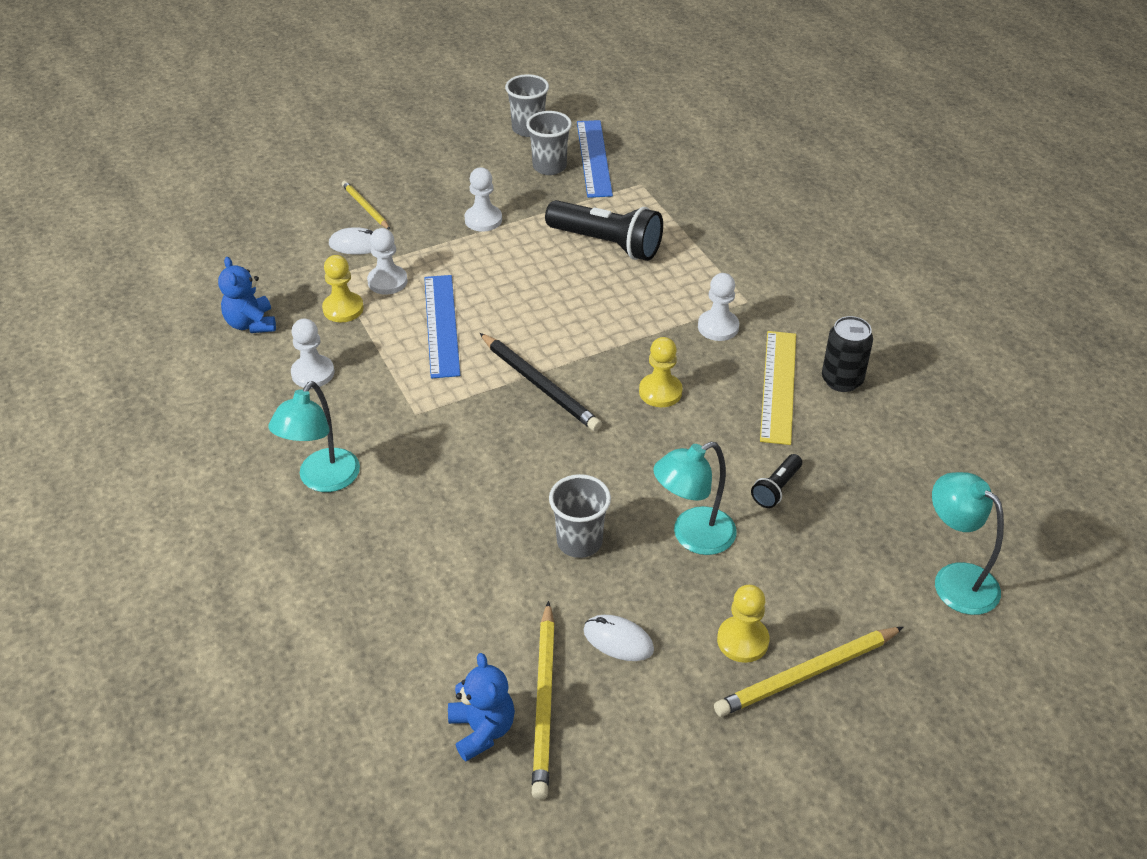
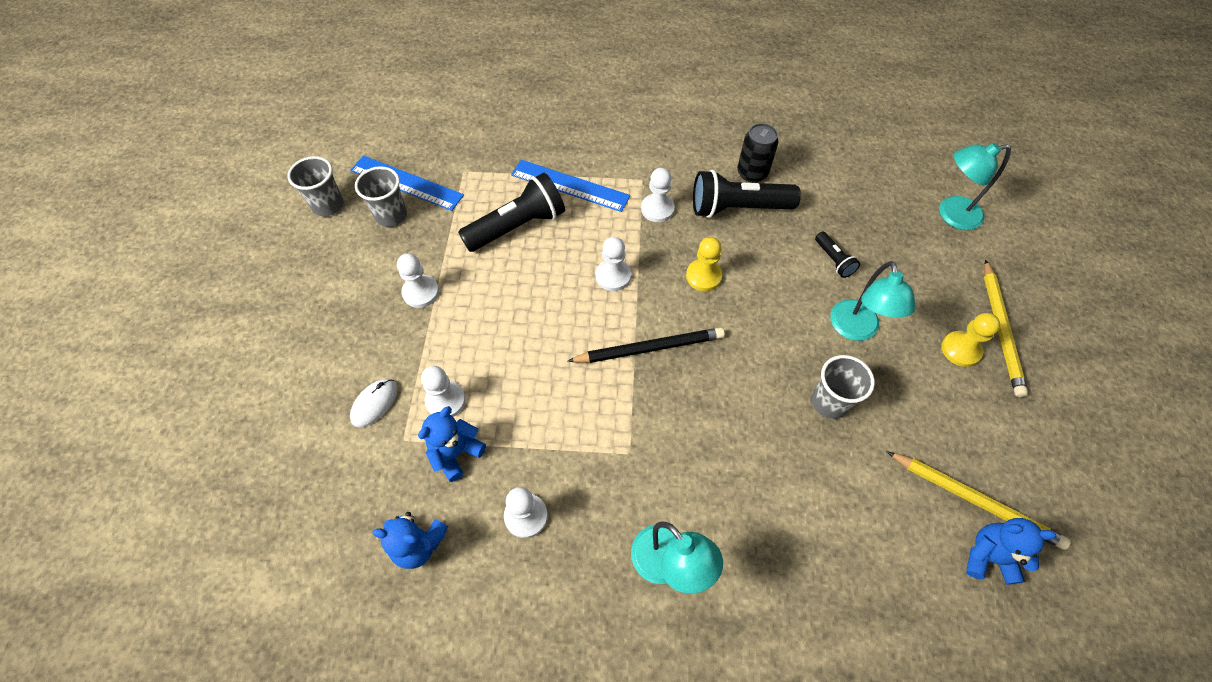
camera: 60 degrees left, 15 degrees up
(343, 309) = (456, 453): yellow pawn -> blue teddy bear
(365, 207) = (327, 373): yellow pencil -> none
(441, 325) = (532, 384): blue ruler -> blue ruler (570, 185)
(604, 328) = (613, 276): none -> white pawn
(618, 640) = (934, 424): white mouse -> none
(778, 386) = (737, 208): yellow ruler -> black flashlight

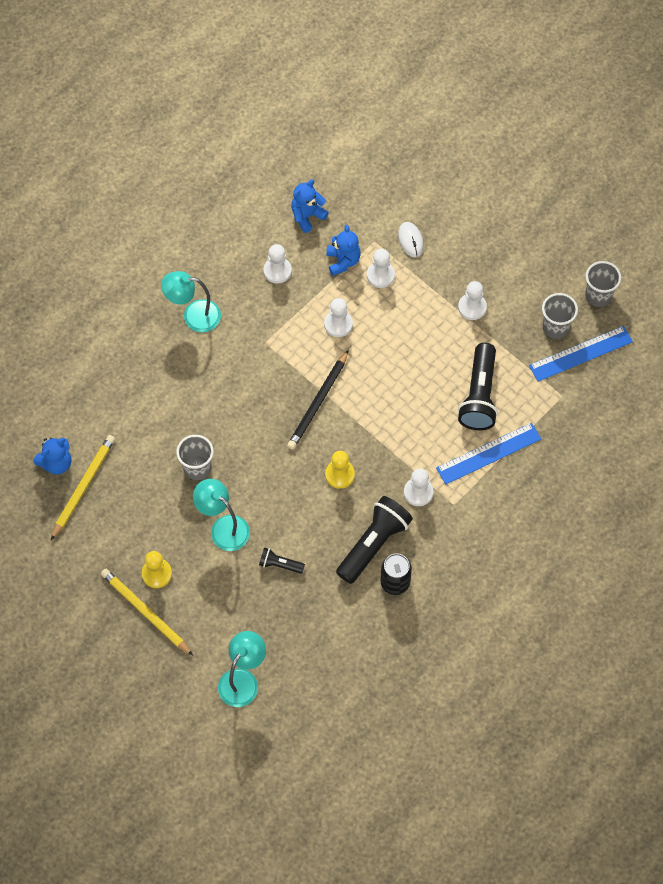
camera: 130 degrees right, 5 degrees up
(613, 276) = (387, 422): white pawn -> white pawn (338, 324)
(975, 500) = (83, 487): yellow pencil -> yellow pencil turned 135 degrees clockwise

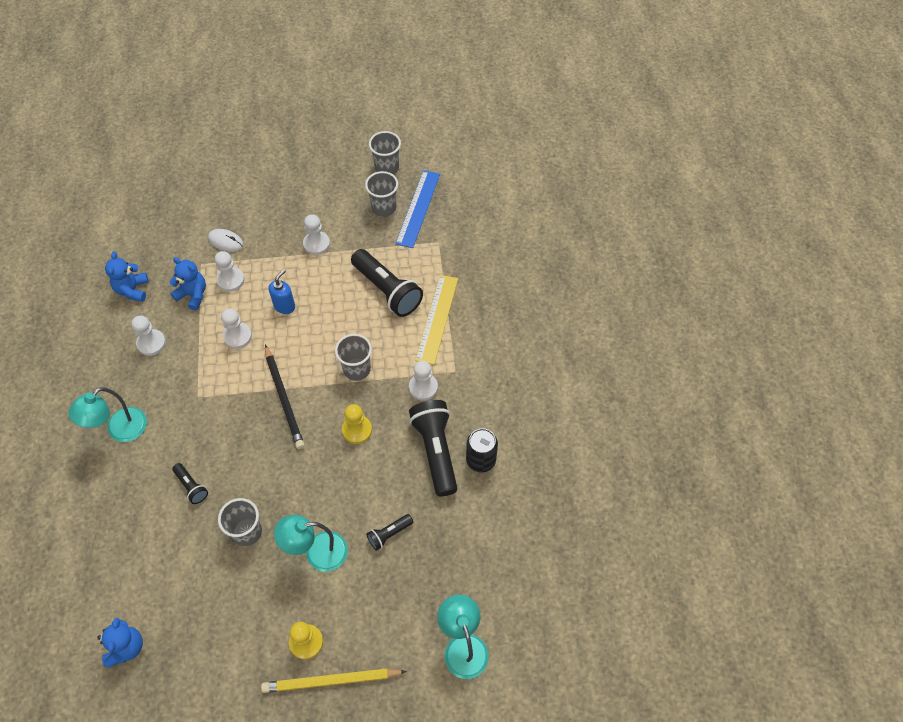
camera: 50 degrees left, 5 degrees down
(83, 487) = (170, 641): yellow pencil -> none
(196, 401) = (191, 486): none -> black flashlight
(389, 432) = (357, 369): none -> grey cup
(395, 334) = (284, 306): none -> blue soap dispenser
(488, 453) = (437, 318): blue ruler -> yellow ruler

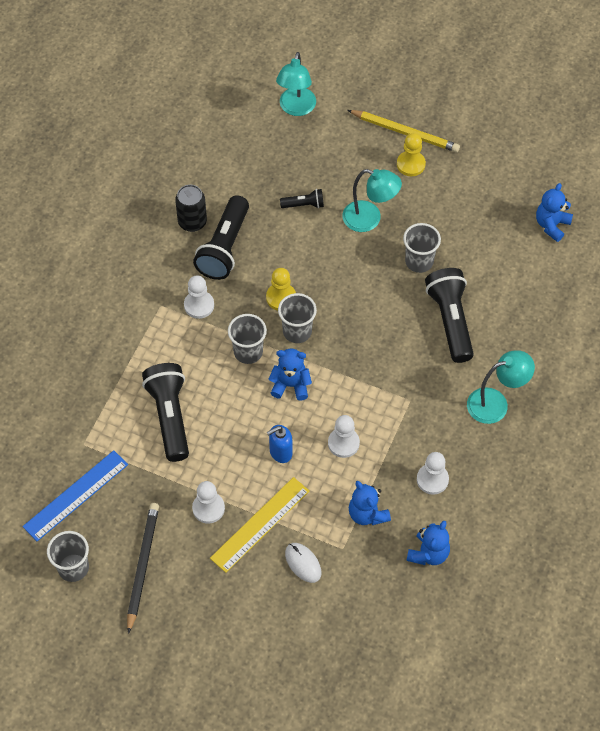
camera: 150 degrees left, 0 degrees up
(191, 486) = (450, 321): black flashlight -> black flashlight, size x2.05
(230, 280) = (320, 511): white pawn -> none
(284, 398) = (330, 358): black pencil -> black pencil (142, 566)
(305, 360) = (290, 385): none -> blue teddy bear
(384, 208) = (111, 516): grey cup -> grey cup (297, 331)
(437, 318) = (142, 363): yellow ruler -> yellow ruler (260, 524)

